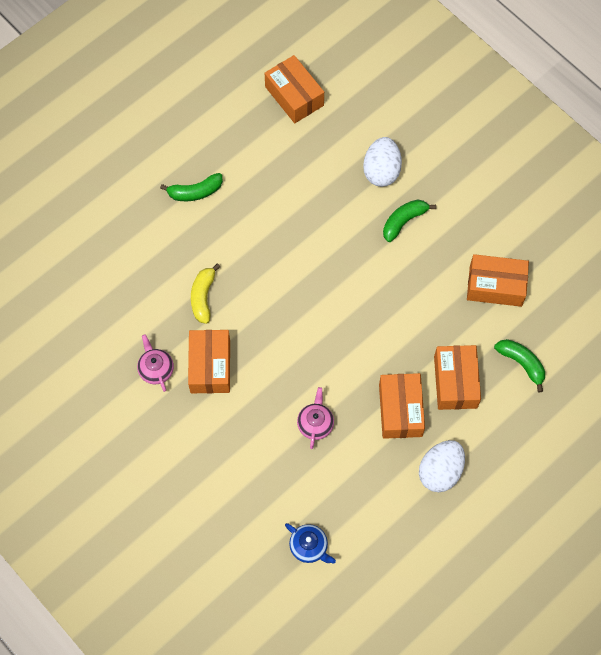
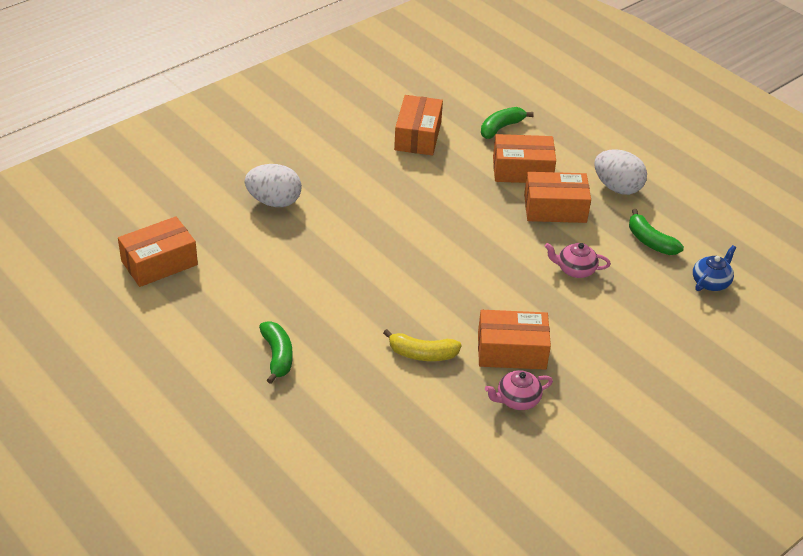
camera: 90 degrees left, 25 degrees down
(404, 221) = (338, 190): green banana -> green banana (650, 241)

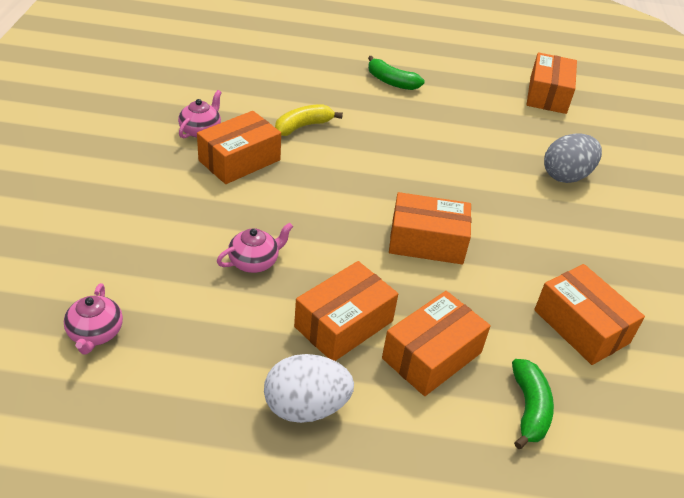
camera: 135 degrees right, 0 degrees up
(274, 201) = (566, 176): white egg -> grey egg
(444, 219) = (427, 242): none -> orange box
(650, 241) = (203, 347): green banana -> none
(711, 282) = (95, 333): blue teapot -> pink teapot

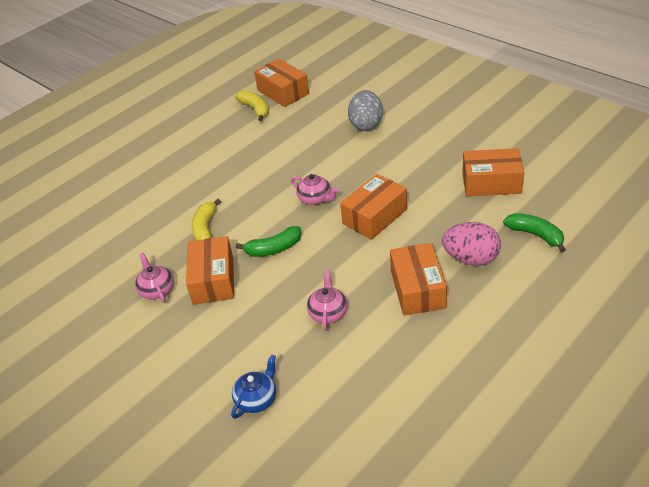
camera: 45 degrees left, 0 degrees up
(95, 333) = (334, 430): pink teapot -> pink teapot (315, 199)
(105, 256) = (257, 399): none -> blue teapot
(306, 407) = (473, 336): white egg -> none
(391, 82) = (197, 159): green banana -> green banana (273, 249)
(432, 355) = (471, 258): orange box -> pink egg
(500, 88) = (255, 109): none -> yellow banana

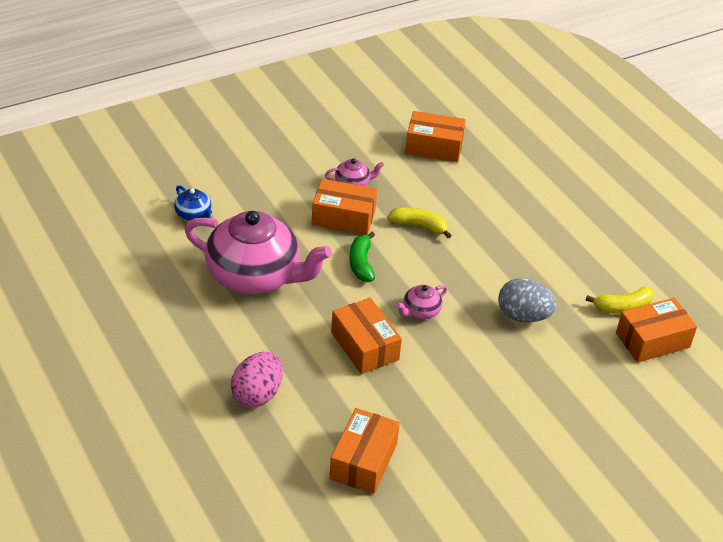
camera: 100 degrees right, 0 degrees up
(328, 312) = (255, 276): pink teapot -> pink teapot, size x2.43
(366, 124) = (540, 393): grey egg -> grey egg (523, 316)
(417, 289) = (243, 341): orange box -> orange box (434, 147)
(535, 235) = (257, 459): green banana -> none

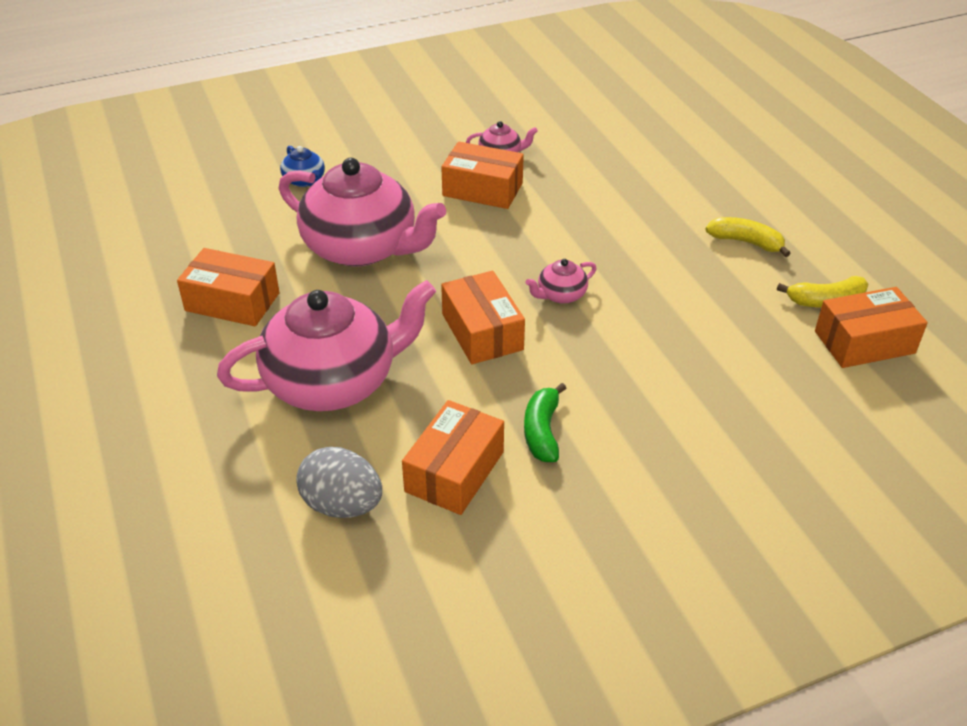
camera: 10 degrees right, 0 degrees up
(257, 394) = (333, 382): pink egg -> pink teapot
(361, 263) = (495, 239): green banana -> green banana (542, 431)
(419, 226) = (574, 202): yellow banana -> yellow banana (746, 242)
(434, 147) = (604, 120): orange box -> orange box (232, 302)
(523, 316) = (693, 306): grey egg -> grey egg (342, 505)

